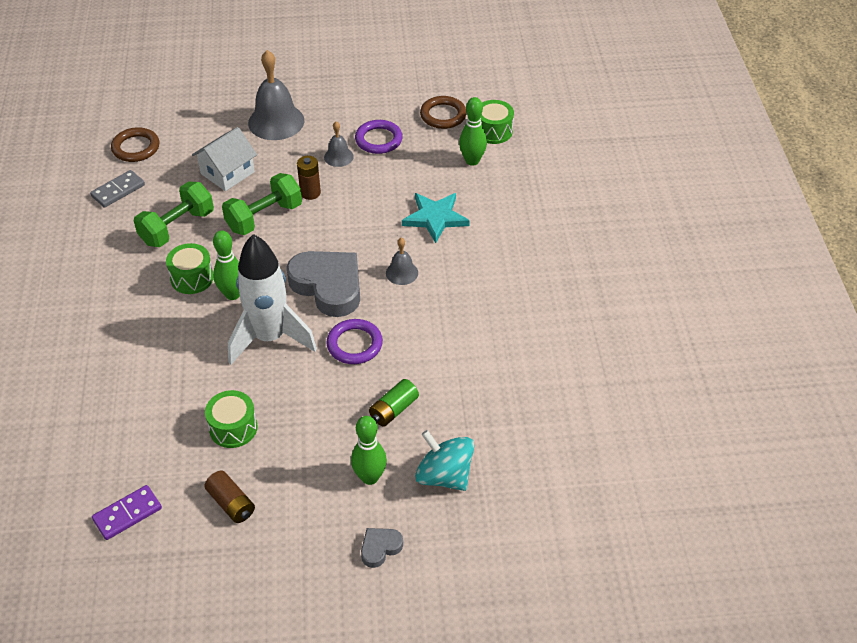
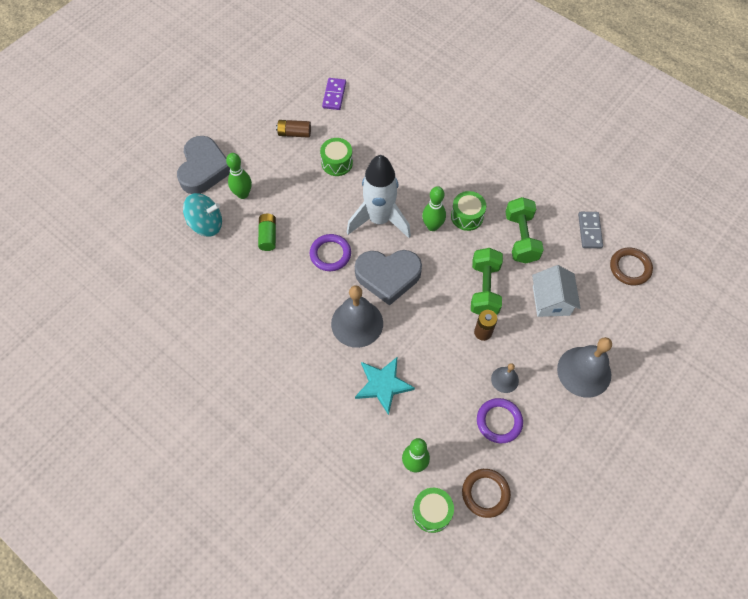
camera: 135 degrees right, 15 degrees up
(380, 548) = (204, 169): grey heart -> grey heart, size x2.20
(402, 273) = (357, 323): grey bell -> grey bell, size x1.96

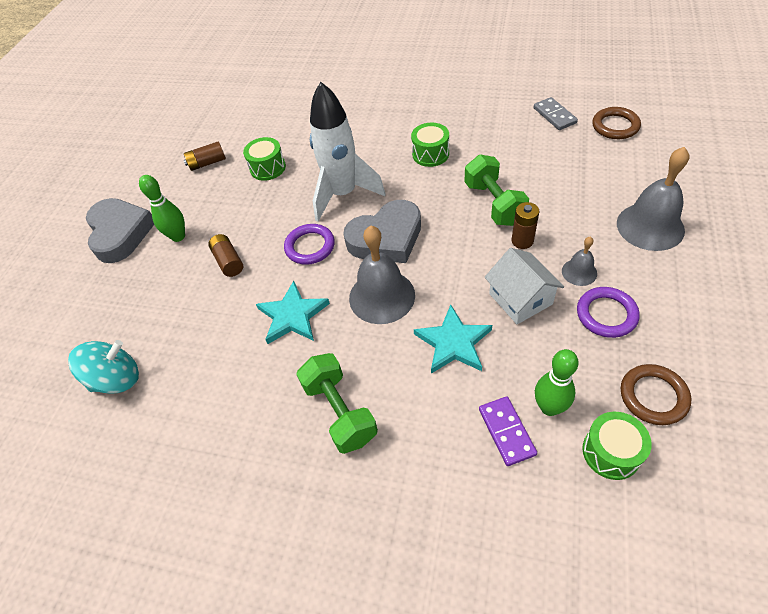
camera: 20 degrees left, 10 degrees down
(206, 224) = (149, 282): turquoise spinning top -> turquoise spinning top (117, 379)
(268, 236) = (228, 261): green battery -> brown battery
(289, 305) = (293, 316): none -> turquoise star
(334, 95) = (231, 118): purple domino -> purple domino (506, 432)
(432, 226) = (402, 176): green bowling pin -> none
(521, 238) = (496, 148): green dumbbell -> green dumbbell (340, 411)
(551, 300) = (566, 183): white house -> white house (520, 299)

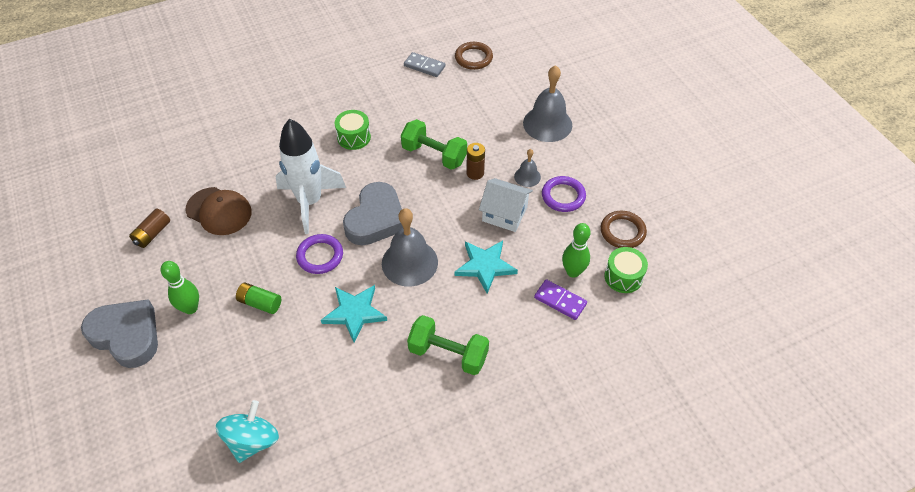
camera: 45 degrees left, 0 degrees up
(228, 261) = (260, 303): brown battery -> green battery
(268, 168) = (219, 211): green drum -> brown cap

